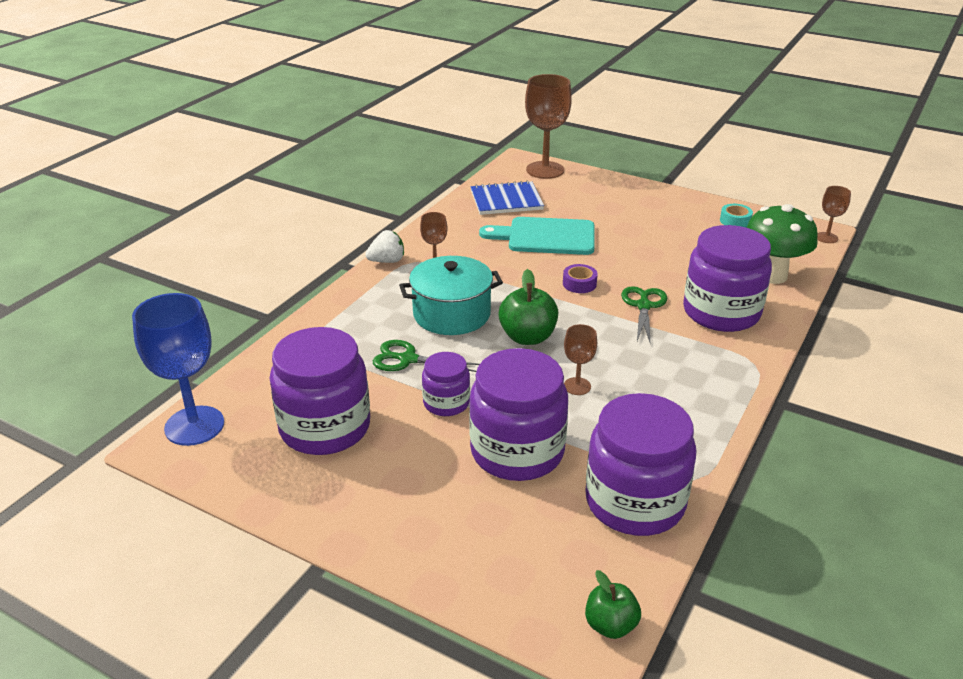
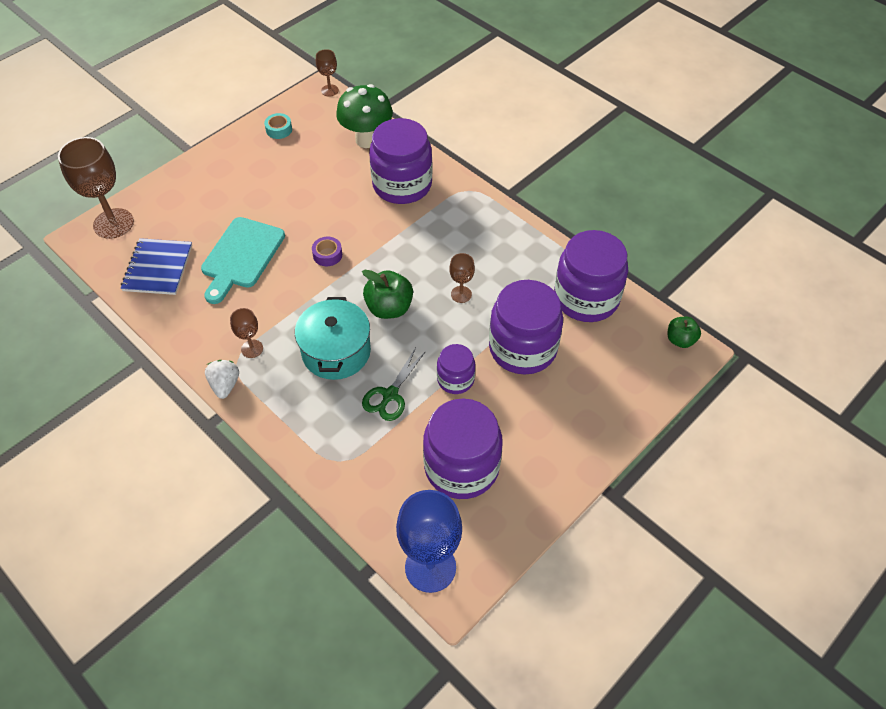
camera: 75 degrees left, 20 degrees up
(644, 306) = (375, 225): green scissors -> none

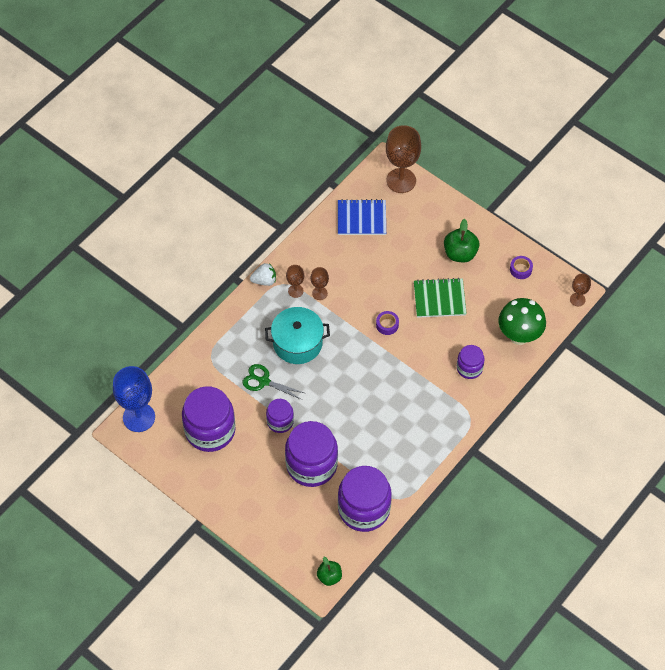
camera: 85 degrees right, 5 degrees up
(241, 256) = (379, 268): turquoise cutting board -> none
(279, 130) = (520, 269): turquoise tape -> purple tape
(301, 202) = (439, 299): none -> green notebook
(389, 308) = (340, 372): green apple -> green apple (460, 253)
(402, 185) = (469, 368): purple jar -> purple jar, size x0.53
(461, 294) = (358, 420): brown goblet -> brown goblet (319, 293)

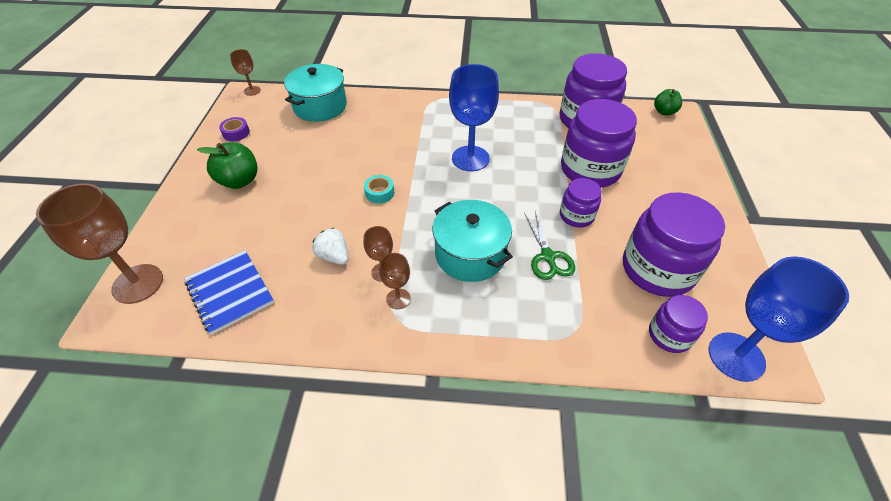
camera: 125 degrees left, 10 degrees down
(264, 280) = (408, 344): white strawberry -> white strawberry (334, 256)
(380, 398) = (470, 158): none -> blue goblet
(387, 325) = (379, 193): purple tape -> turquoise tape
(439, 299) = (314, 170): green notebook -> none
(469, 368) = (382, 120): purple jar -> purple jar (669, 335)
(519, 336) = (320, 106): green mushroom -> turquoise pot

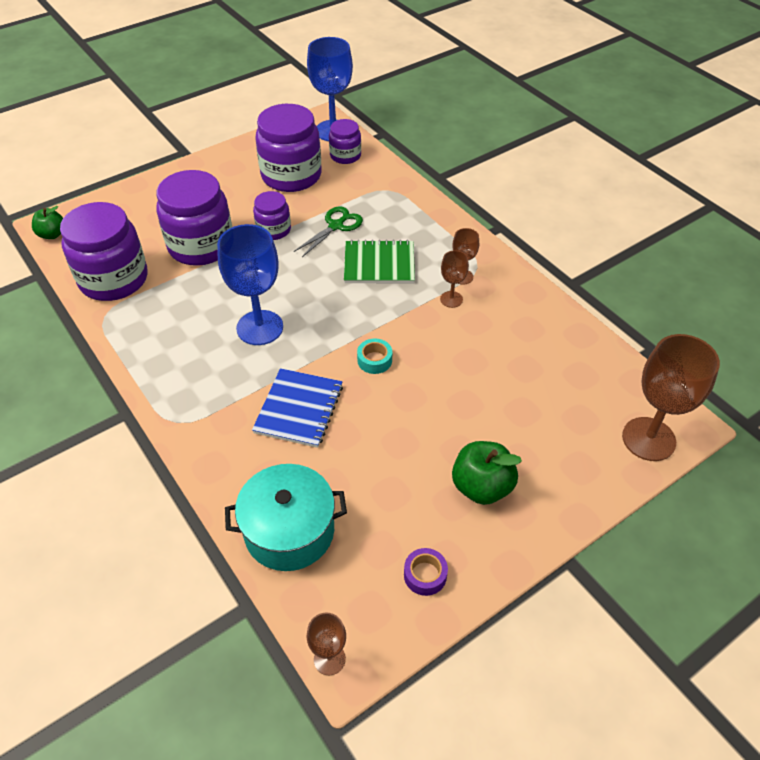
camera: 130 degrees left, 0 degrees up
(230, 292) = (575, 371): blue notebook -> blue notebook (299, 409)
(334, 256) = (472, 337): white strawberry -> none
(470, 254) = (379, 264): turquoise pot -> green notebook

